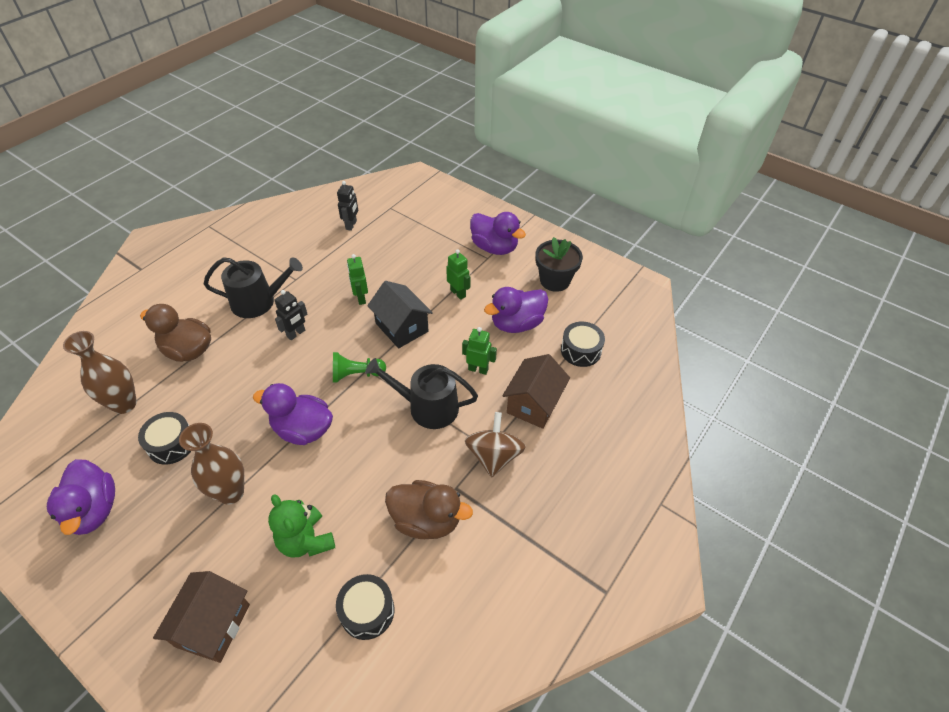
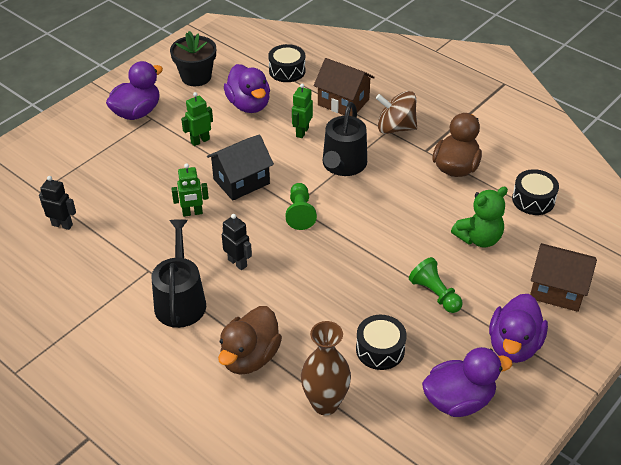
camera: 85 degrees left, 5 degrees down
(231, 492) = (435, 294): brown vase -> green pawn
(303, 430) = (365, 248): purple duck -> purple duck (513, 345)

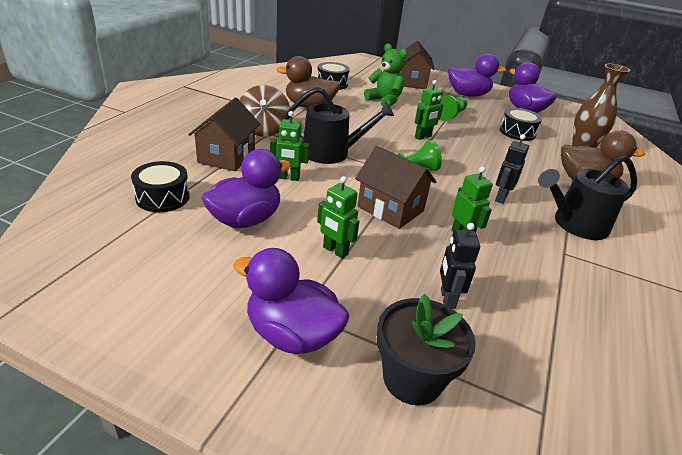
camera: 110 degrees left, 10 degrees down
(62, 225) = (577, 354): black robot -> black robot (447, 299)
(196, 77) = (180, 281): black flower pot -> black flower pot (412, 379)
(241, 181) = (390, 209): black house -> brown house
(372, 245) = (423, 137): none -> green robot

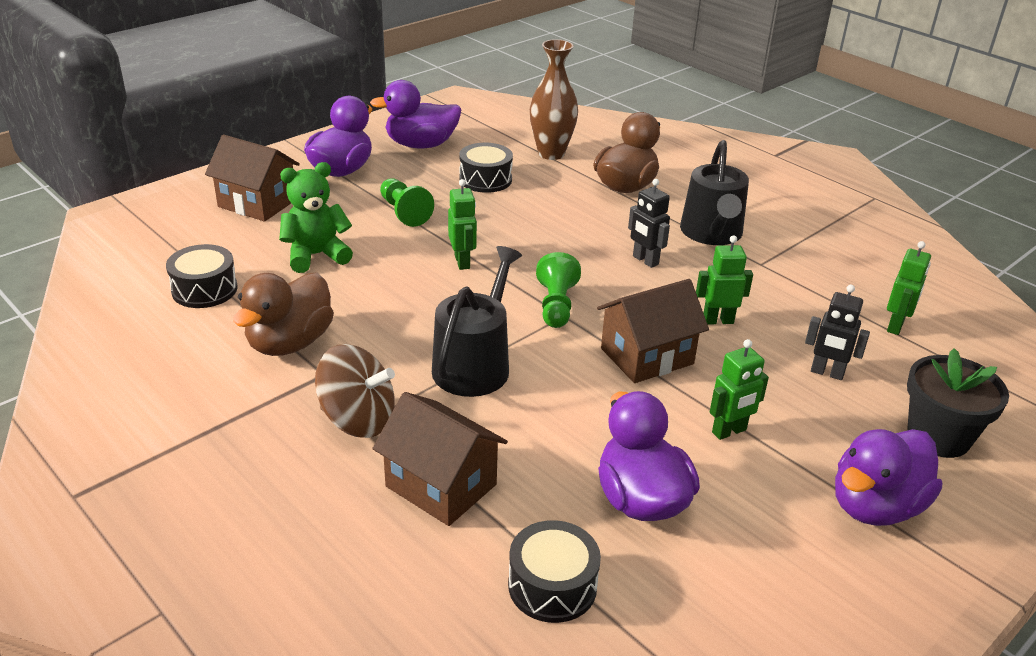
camera: 65 degrees left, 0 degrees up
(288, 178) = (537, 429): green robot -> green robot (896, 326)

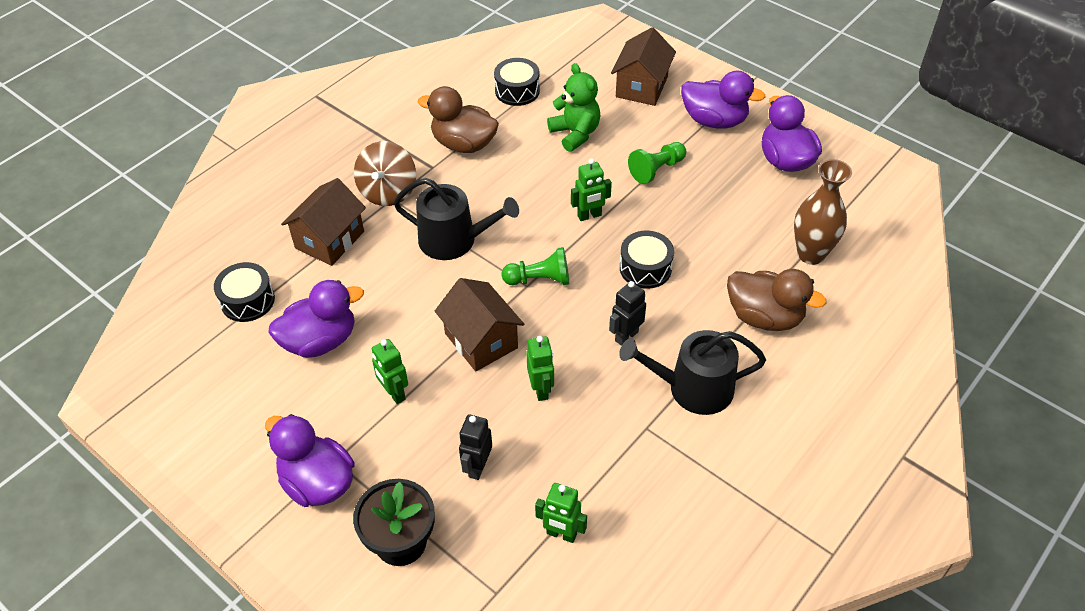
camera: 85 degrees right, 15 degrees up
(485, 179) = (735, 212): black drum -> black drum (645, 268)

